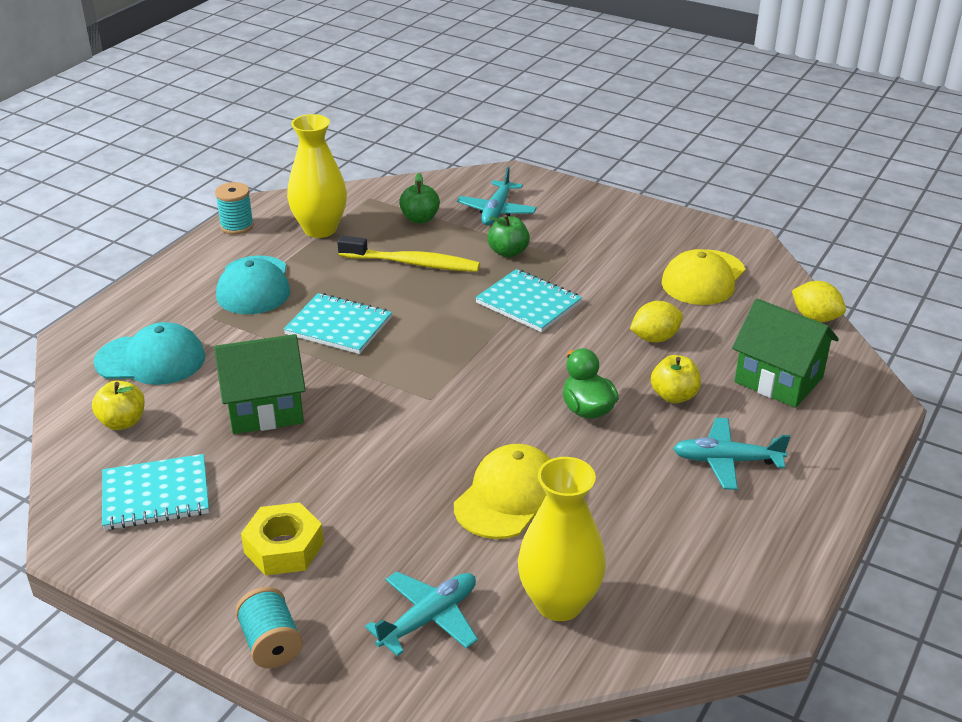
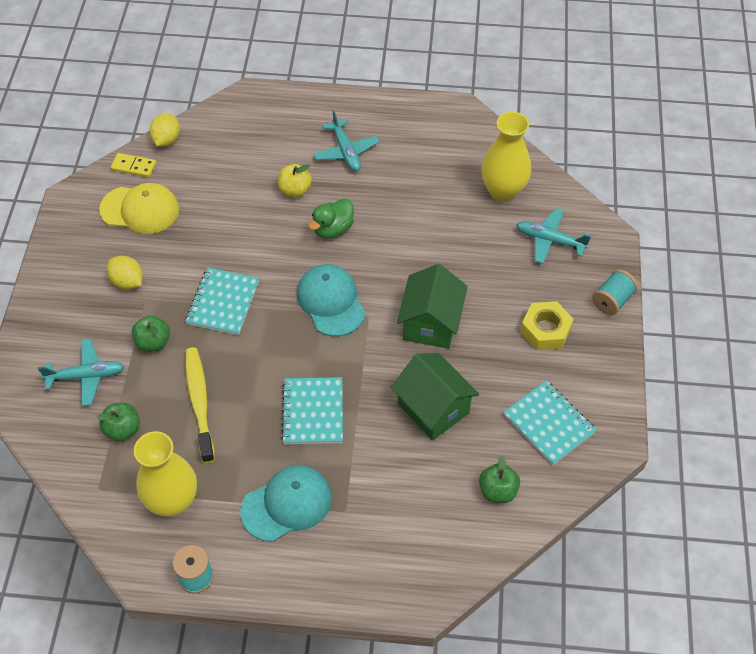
camera: 115 degrees left, 20 degrees up
(122, 422) = (497, 491): yellow apple -> green apple
(151, 360) = (421, 519): turquoise cap -> turquoise cap (331, 301)
(508, 496) = (437, 240): yellow cap -> none
(655, 338) = (233, 217): yellow lemon -> yellow lemon (127, 282)
(777, 286) = (134, 166): none -> yellow domino
(778, 380) = (250, 144): green house -> green house (431, 323)

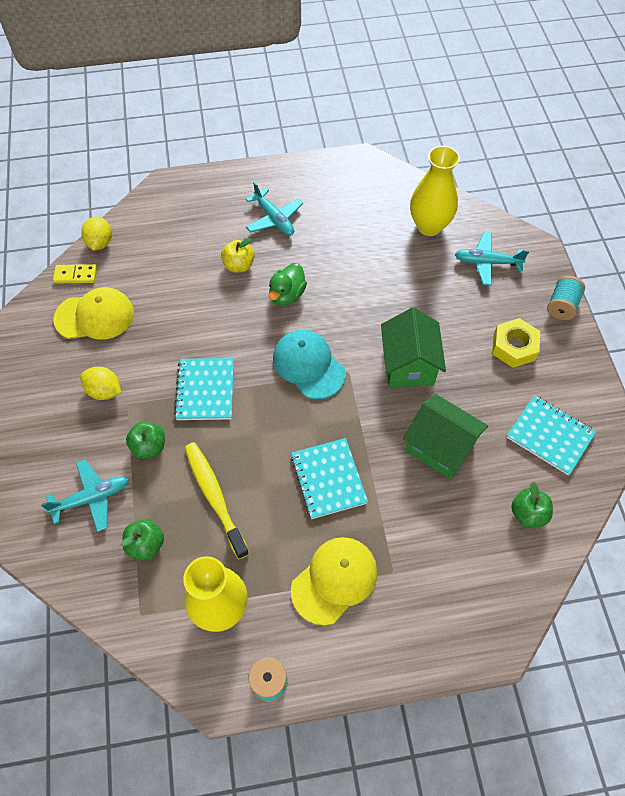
camera: 15 degrees left, 5 degrees up
(287, 504) = (334, 580): turquoise cap -> yellow cap

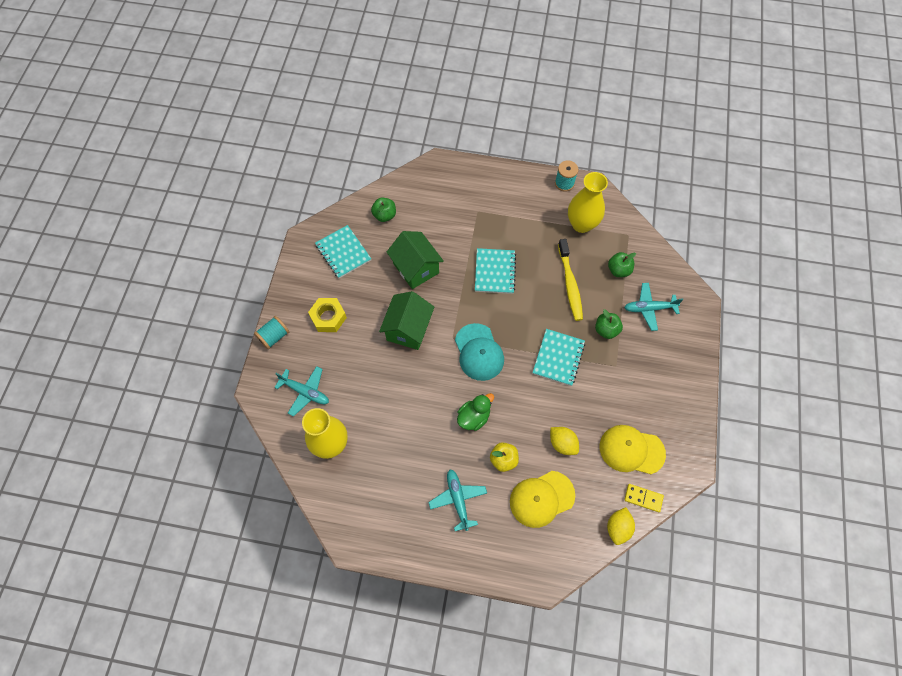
camera: 160 degrees left, 5 degrees up
(104, 391) = (631, 381): yellow lemon -> yellow lemon (562, 443)
(334, 580) = (512, 217): yellow cap -> yellow cap (541, 498)

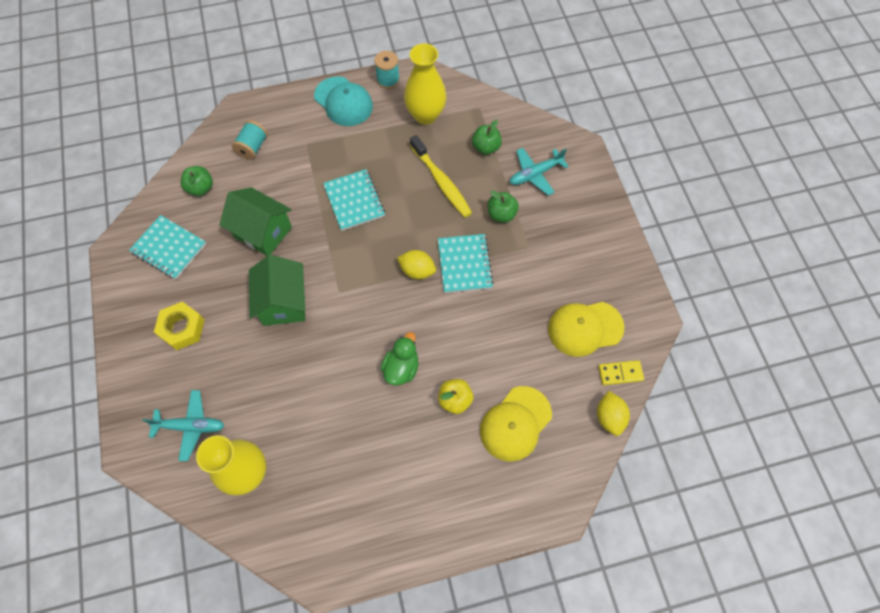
camera: 25 degrees left, 0 degrees up
(274, 336) = (124, 378): turquoise spool -> turquoise spool (253, 147)
(458, 499) = (424, 467): turquoise plane -> none
(479, 352) = (375, 294): turquoise cap -> turquoise cap (343, 102)
(562, 443) = (510, 354): yellow lemon -> yellow lemon (417, 271)

